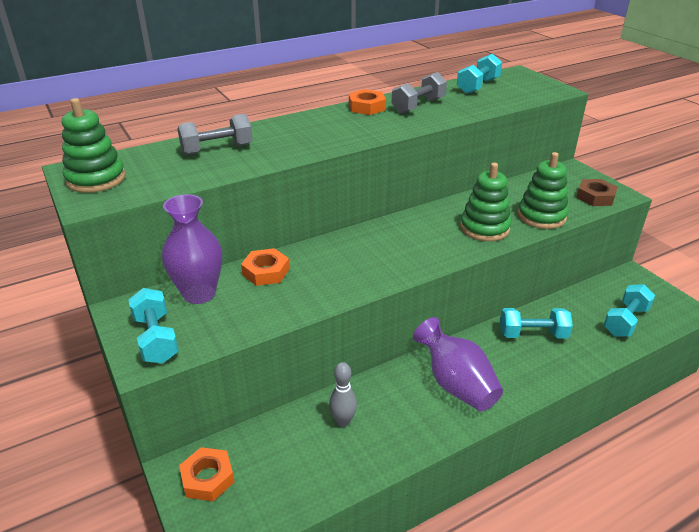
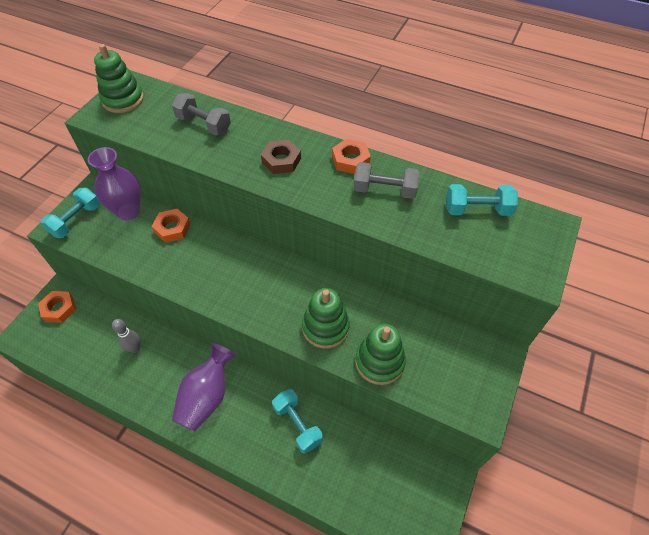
camera: 55 degrees right, 20 degrees up
(595, 197) = (457, 394): brown nut -> brown nut (281, 160)
(625, 321) = (367, 493): turquoise dumbbell -> none

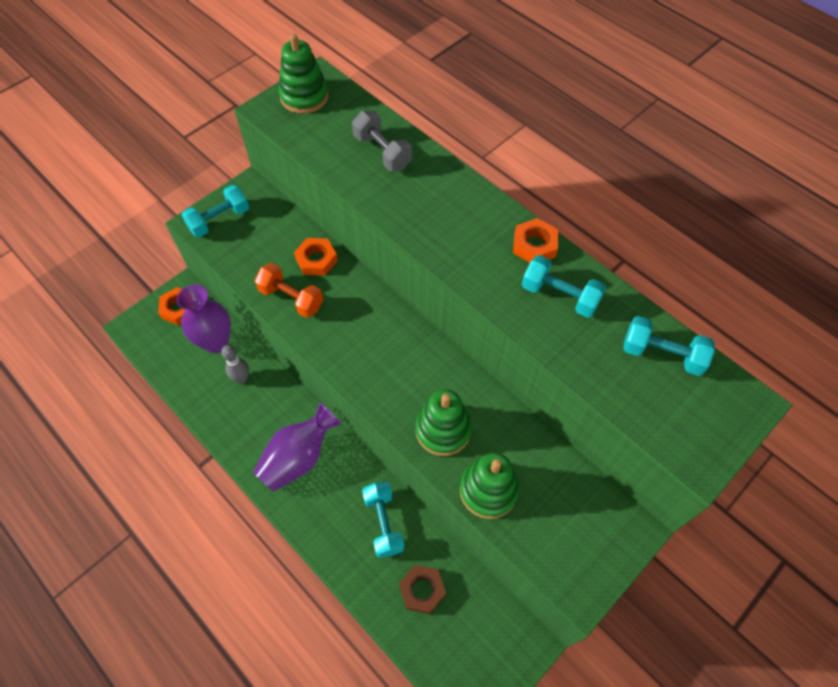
camera: 20 degrees right, 5 degrees up
(128, 211) = (276, 225): purple vase -> purple vase (216, 342)
(161, 264) = (291, 298): none -> orange dumbbell
(281, 160) = (453, 223): brown nut -> brown nut (422, 590)
(384, 190) = (559, 296): grey dumbbell -> turquoise dumbbell

